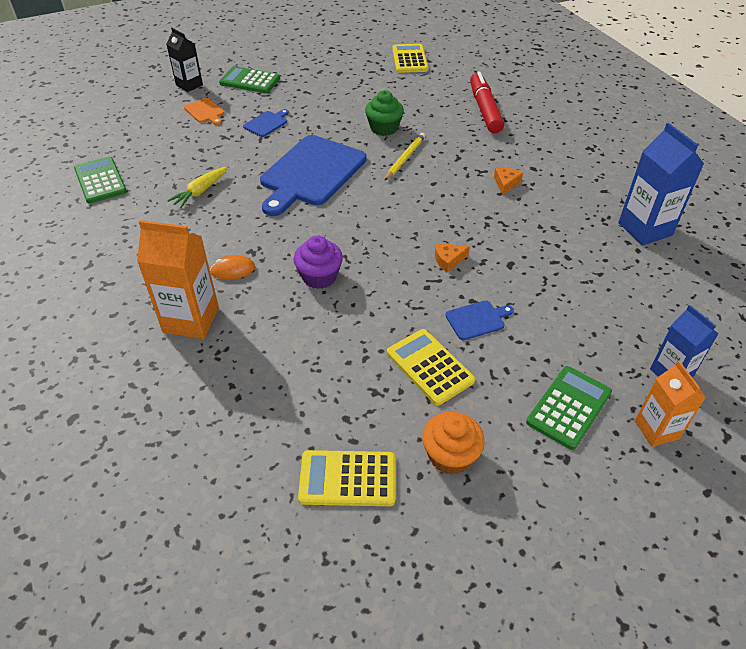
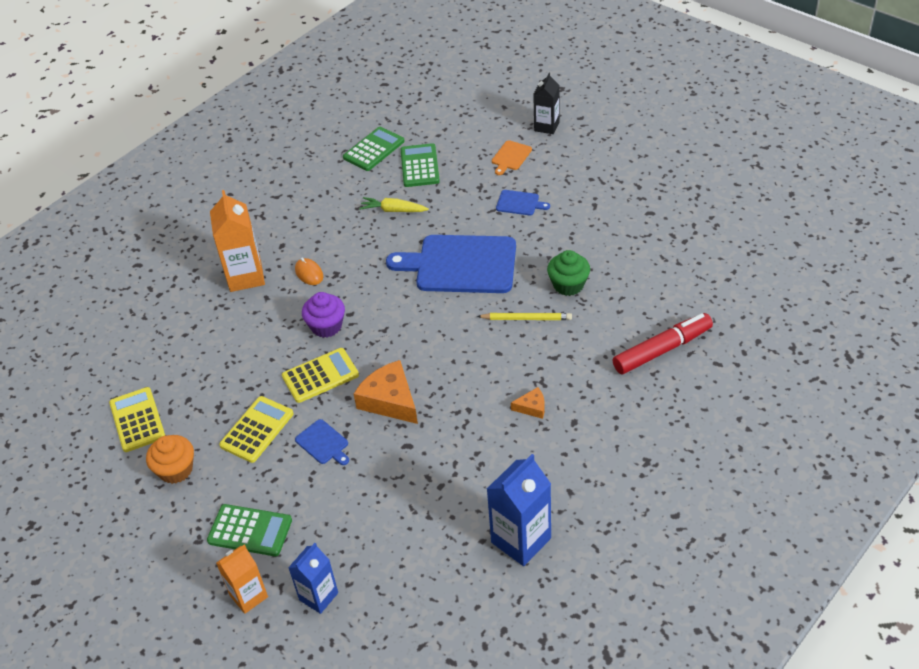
camera: 70 degrees right, 0 degrees up
(250, 81) = (584, 160): green calculator -> green calculator (419, 166)
(409, 59) = (723, 254): yellow calculator -> yellow calculator (320, 376)
(448, 260) = (390, 400): orange cheese -> orange cheese, size x1.98

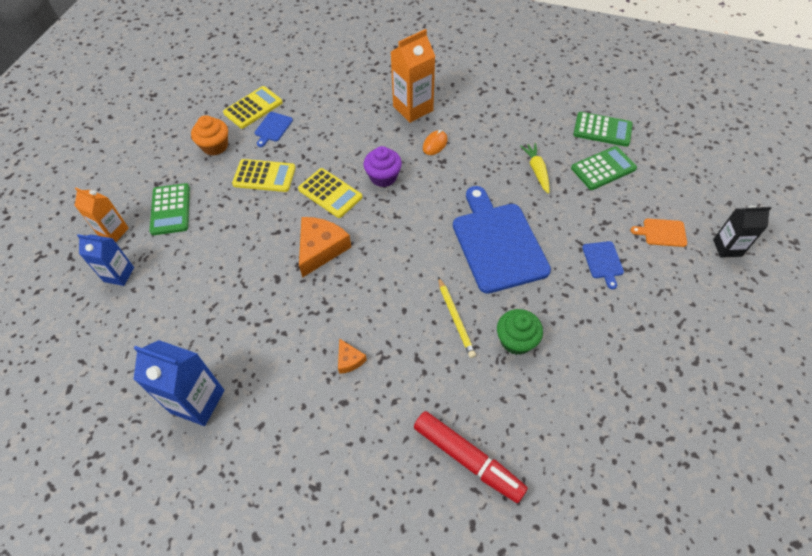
camera: 65 degrees right, 10 degrees up
(323, 443) = (263, 221): blue cutting board -> blue cutting board (272, 128)

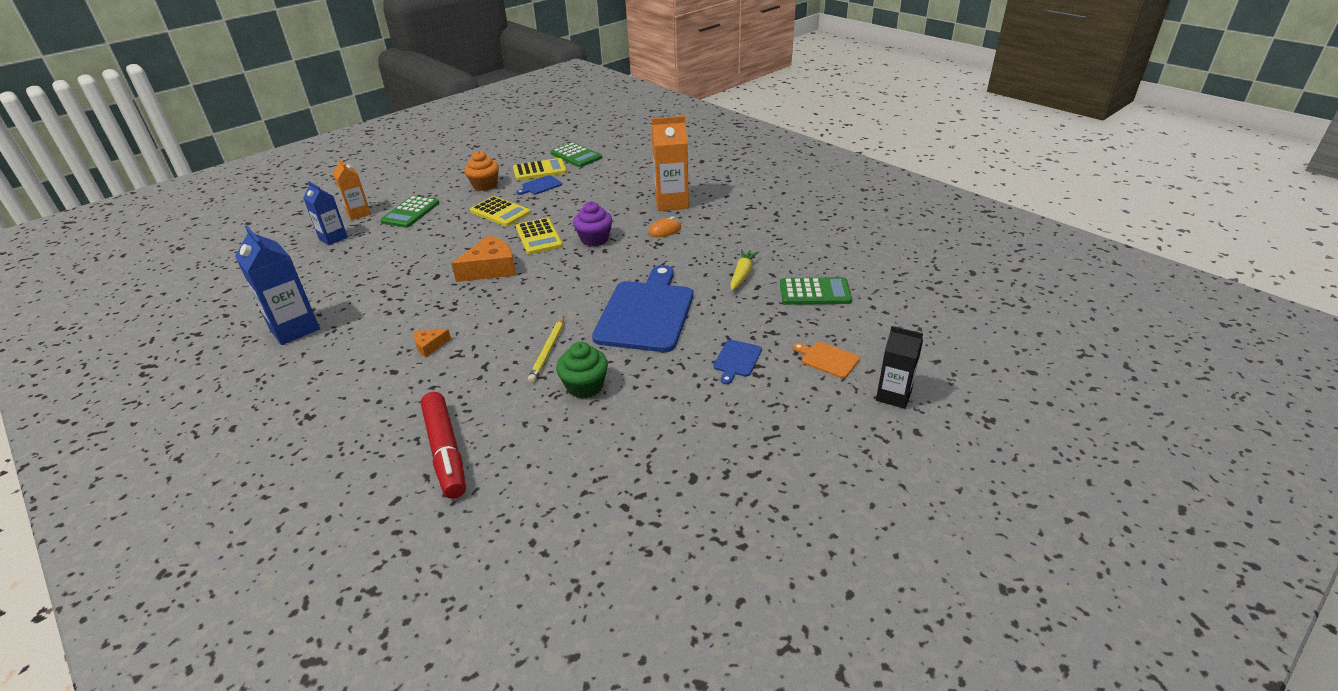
camera: 30 degrees right, 20 degrees down
(349, 360) = (430, 346): orange cheese -> orange cheese turned 60 degrees clockwise
(602, 130) = (846, 264): green calculator -> green calculator (576, 156)

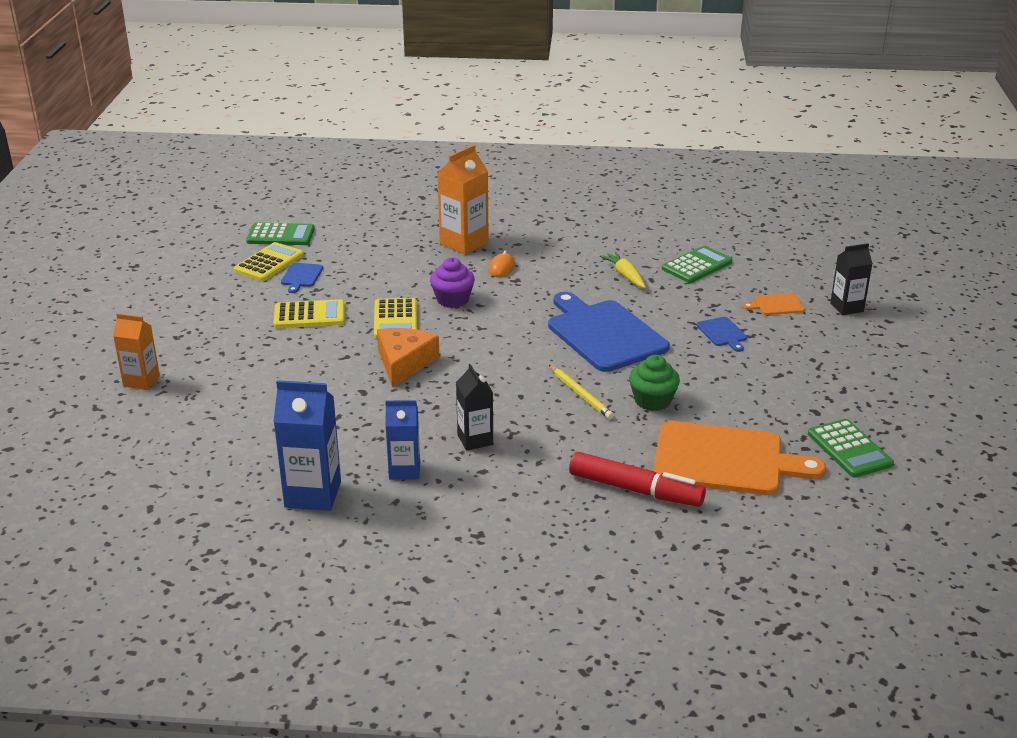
camera: 45 degrees left, 5 degrees down
(333, 238) = (166, 413): blue carton -> blue carton (404, 470)
(410, 212) = (205, 355): green calculator -> green calculator (849, 449)
(430, 346) = (475, 440): orange cheese -> black carton
(485, 185) = (236, 298): orange cupcake -> none
(538, 237) = (395, 319): yellow calculator -> yellow calculator turned 60 degrees clockwise
(546, 472) = (725, 460): none -> orange cutting board

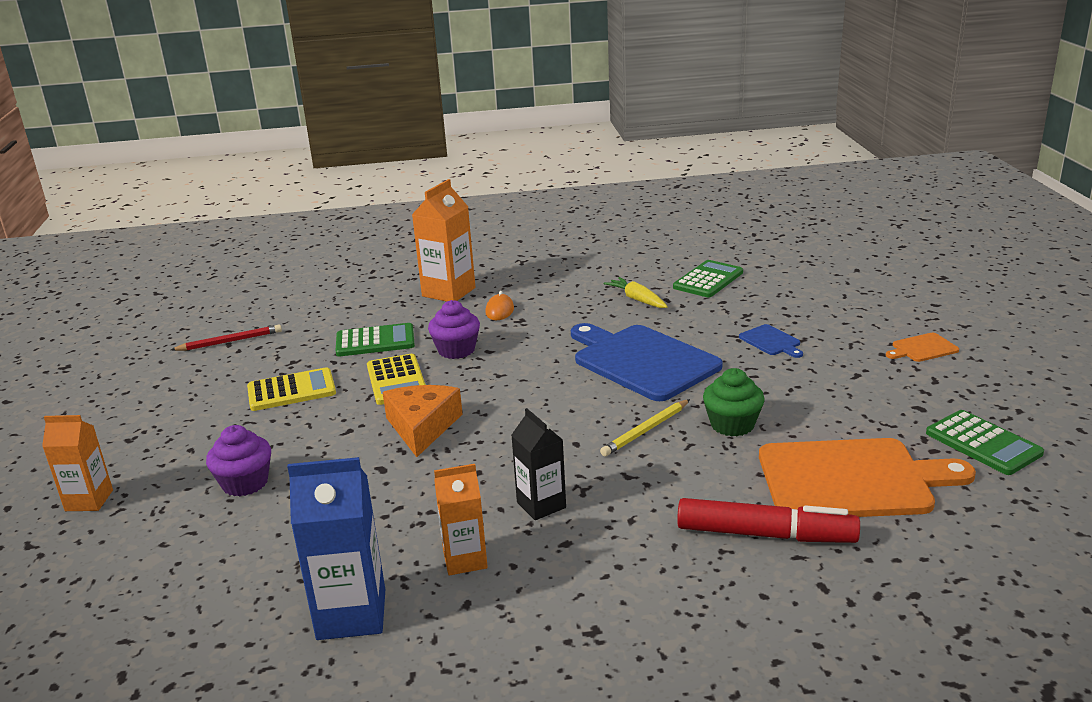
camera: 10 degrees left, 5 degrees down
(258, 386) = (245, 483): none -> purple cupcake
(269, 263) = (230, 341): yellow calculator -> red pencil
(280, 235) = (237, 312): green calculator -> green calculator (375, 341)
(301, 276) = (272, 350): blue cutting board -> none
(404, 470) = (465, 559): blue carton -> orange carton
(580, 394) = (646, 430): yellow pencil -> yellow pencil turned 90 degrees clockwise
(776, 305) = (811, 305): orange cutting board -> orange cutting board (922, 348)
(846, 307) = (885, 298): black carton -> none

